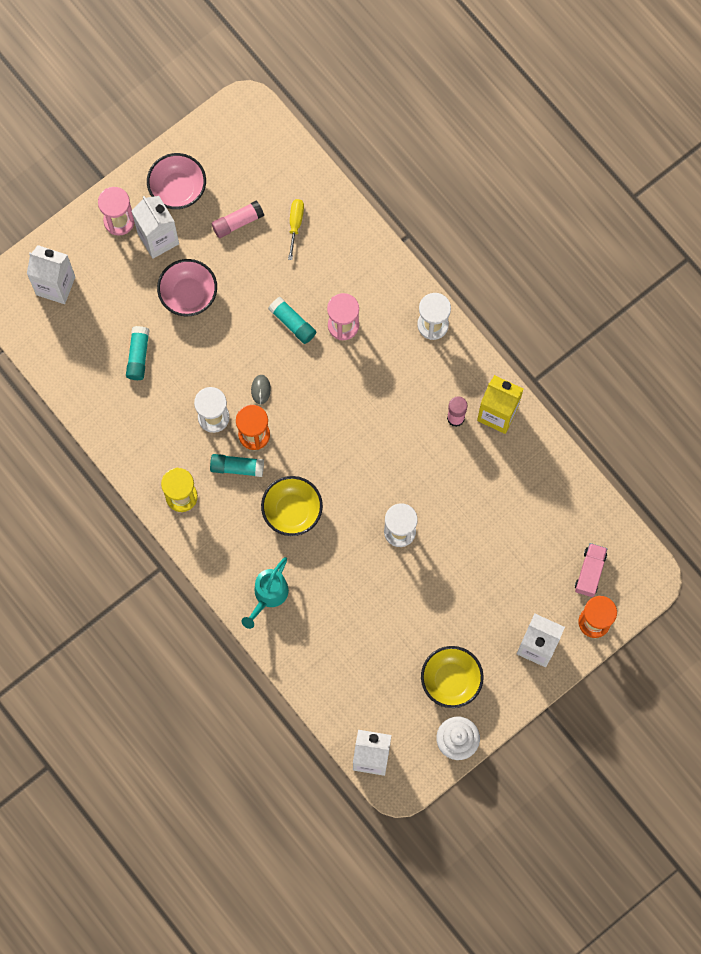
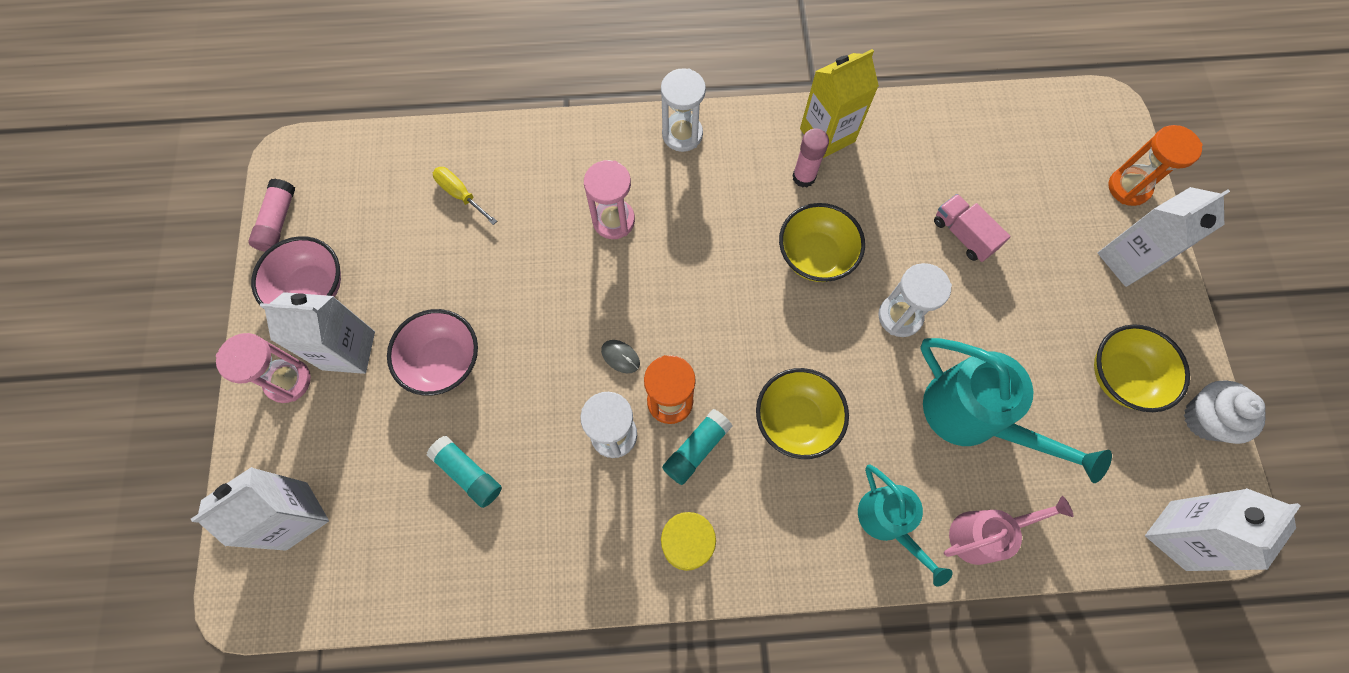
camera: 55 degrees left, 5 degrees down
(237, 222) = (406, 251): pink glue stick -> pink glue stick (278, 221)
(292, 323) = (569, 270): turquoise glue stick -> none
(297, 650) = (983, 534): none -> pink watering can
(364, 608) = (973, 417): none -> turquoise watering can
(405, 458) = (815, 256): none -> yellow bowl
(590, 572) = (1067, 158): pink truck -> pink truck (963, 235)

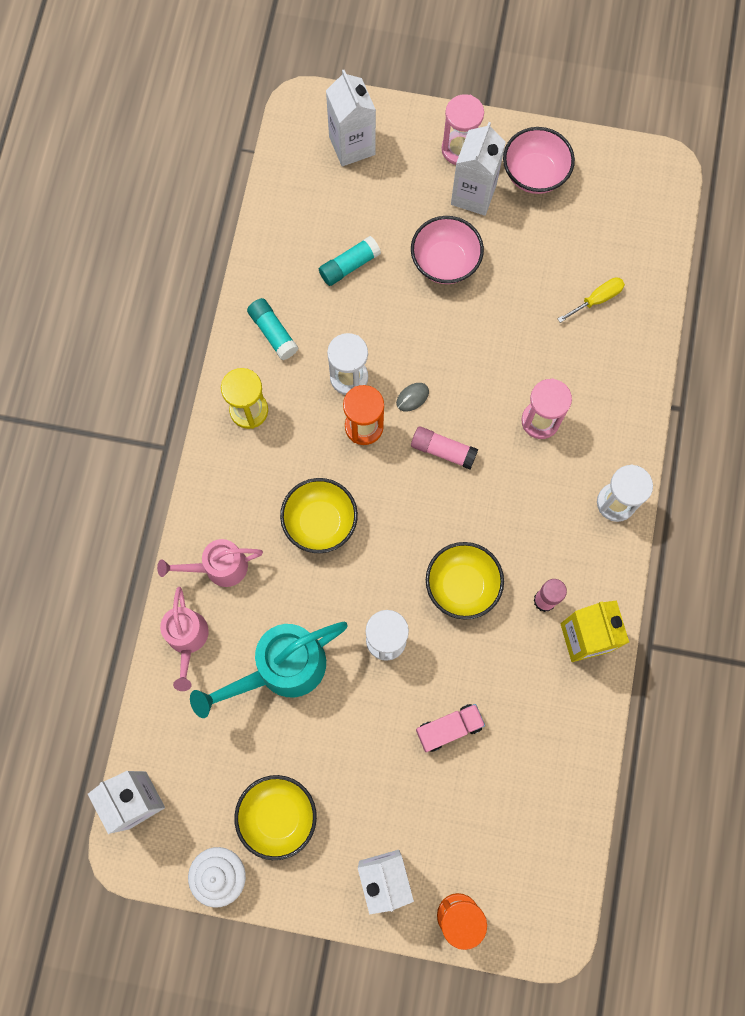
camera: 105 degrees right, 5 degrees up
(278, 221) = (604, 154): pink glue stick -> pink glue stick (443, 450)
(696, 449) = (319, 437): turquoise glue stick -> turquoise glue stick (273, 332)
(888, 522) = (219, 567): turquoise watering can -> pink watering can

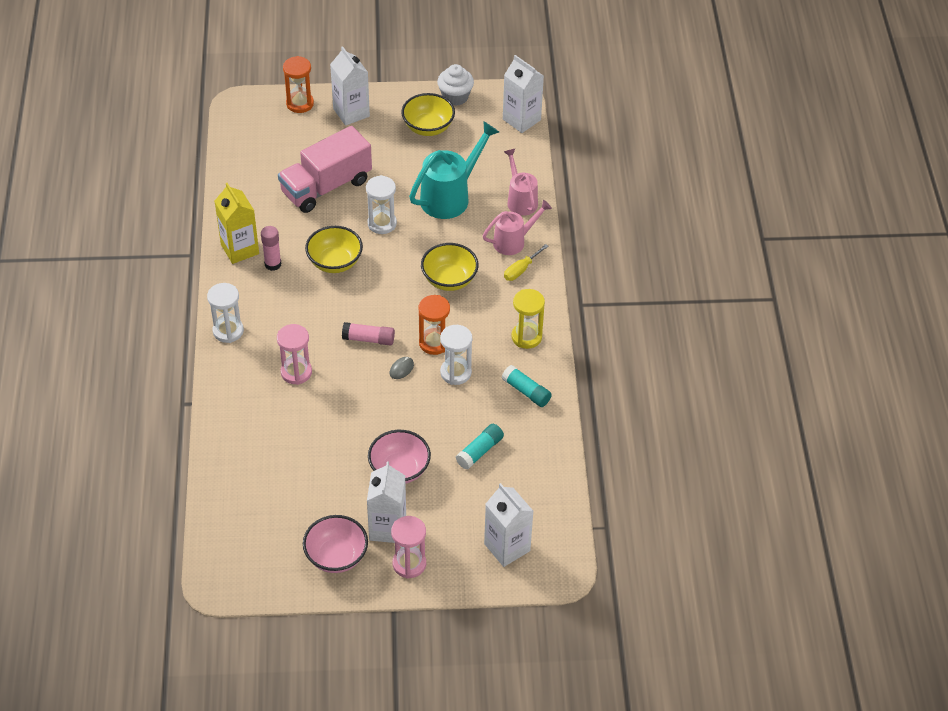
camera: 165 degrees right, 25 degrees down
(449, 728) = (326, 186): pink truck -> pink truck, size x2.01
(596, 299) = (264, 466): yellow screwdriver -> yellow screwdriver (521, 270)

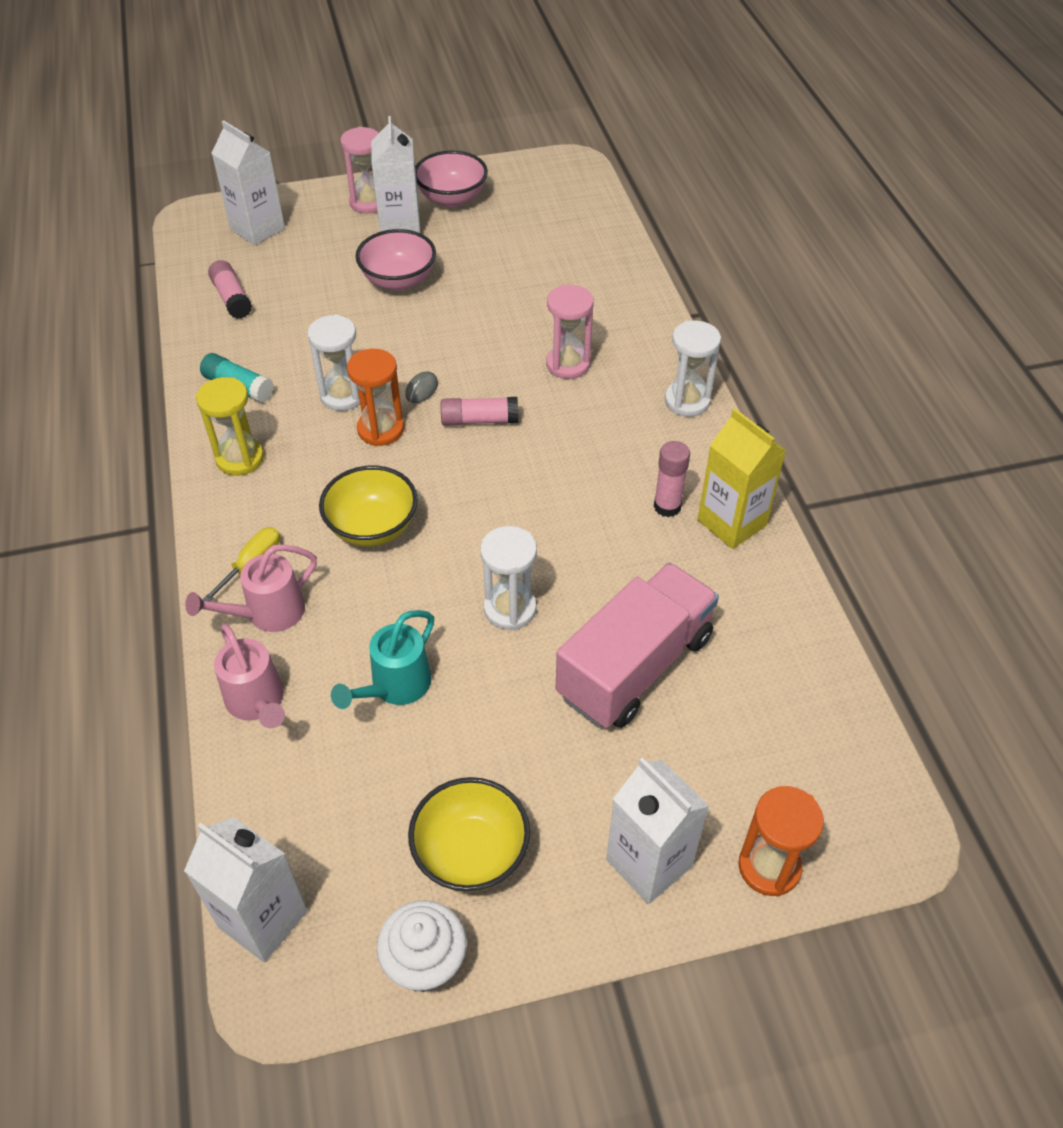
camera: 170 degrees right, 0 degrees up
(335, 262) = (568, 526): yellow bowl -> none
(450, 196) = (395, 687): turquoise watering can -> turquoise watering can, size x0.63
(480, 451) = (298, 312): turquoise glue stick -> none
(529, 473) = (232, 298): none -> pink glue stick

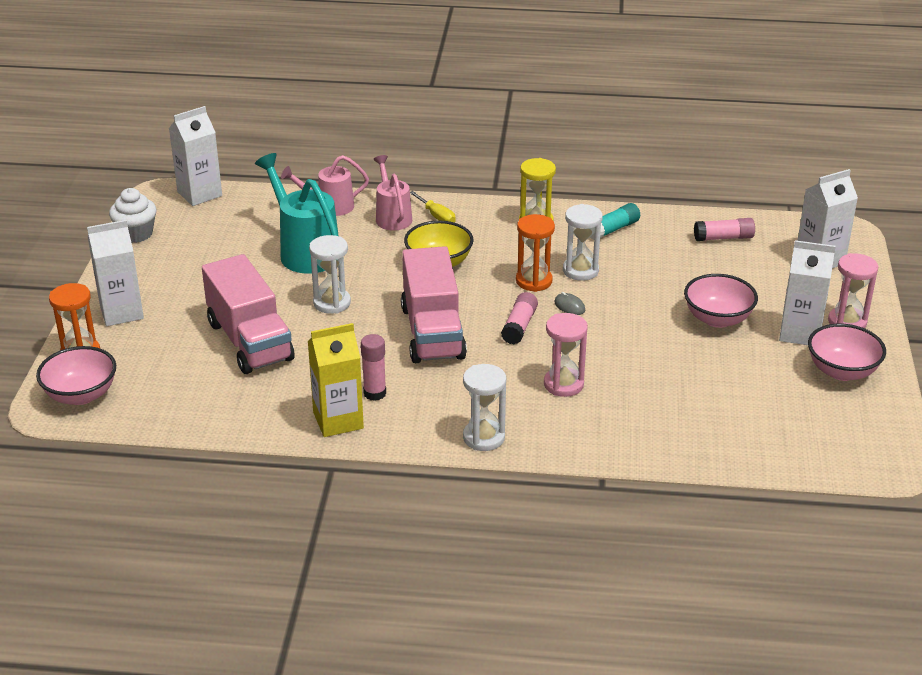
camera: 110 degrees right, 15 degrees down
(395, 687) = (305, 251): turquoise watering can -> turquoise watering can, size x1.59
(471, 853) = (180, 257): yellow bowl -> none
(527, 490) = (432, 332): none -> pink truck
(850, 814) = (81, 395): none -> pink bowl

